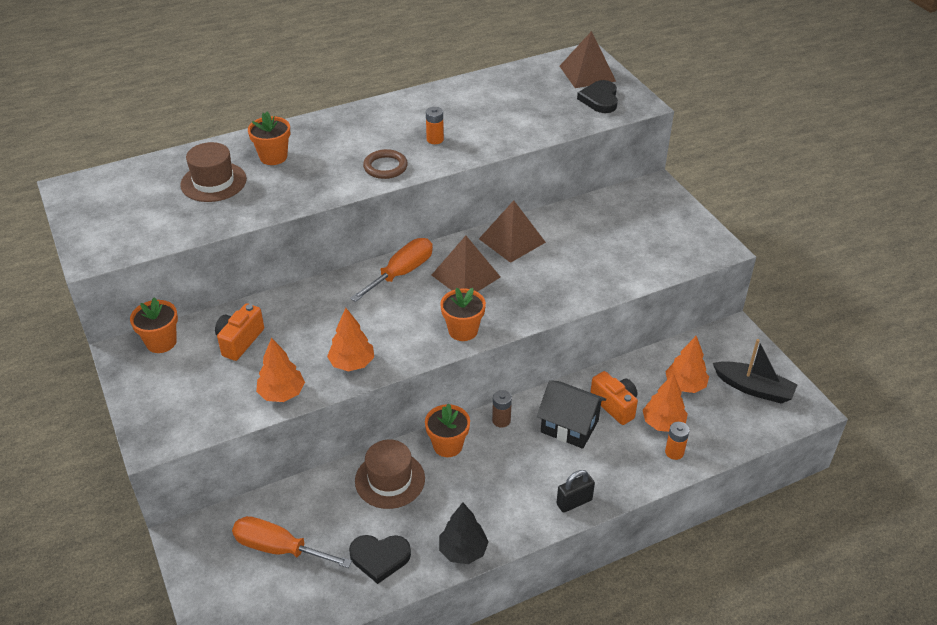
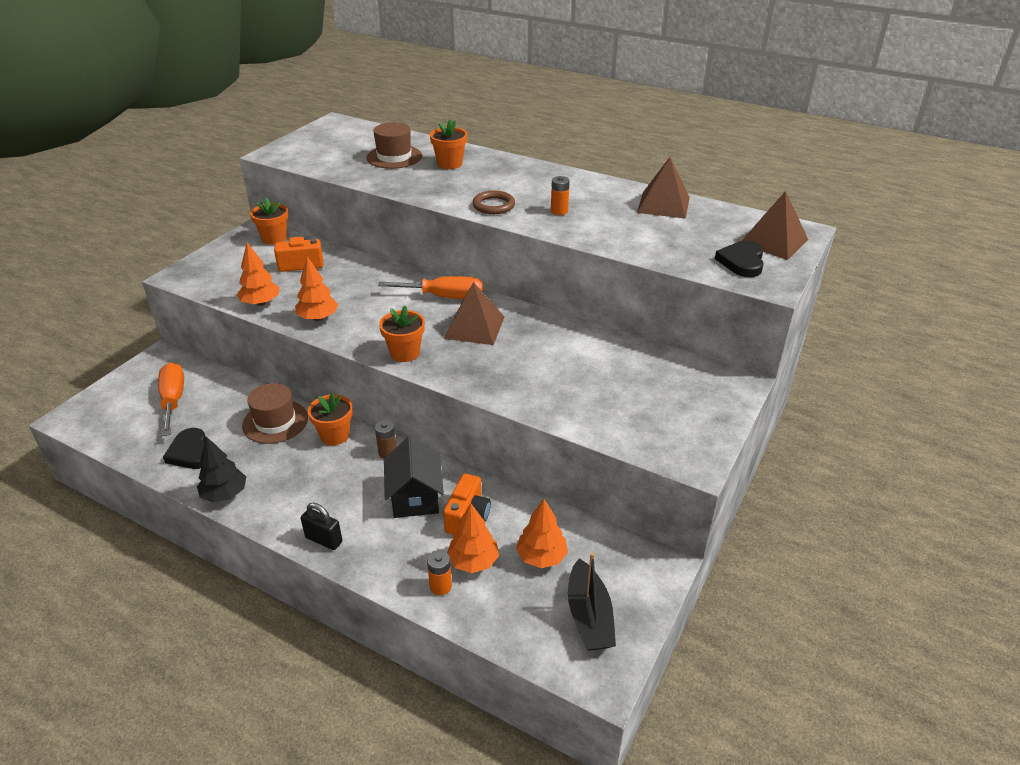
camera: 55 degrees right, 5 degrees down
(512, 240) = (548, 332): brown pyramid -> brown pyramid (663, 204)
(600, 99) = (742, 262): black heart -> black heart turned 45 degrees counterclockwise

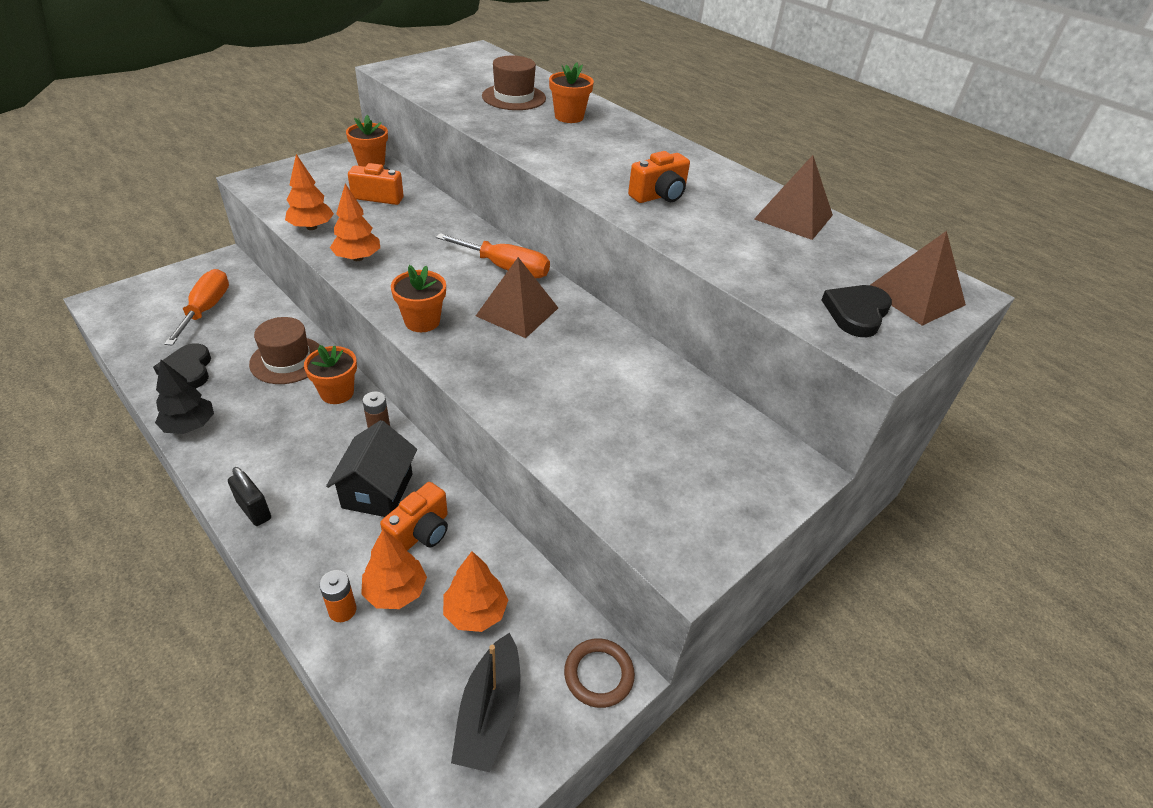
camera: 15 degrees right, 5 degrees up
(493, 205) = (586, 173): brown ring -> brown ring (598, 675)
(559, 211) = (659, 196): orange battery -> orange camera

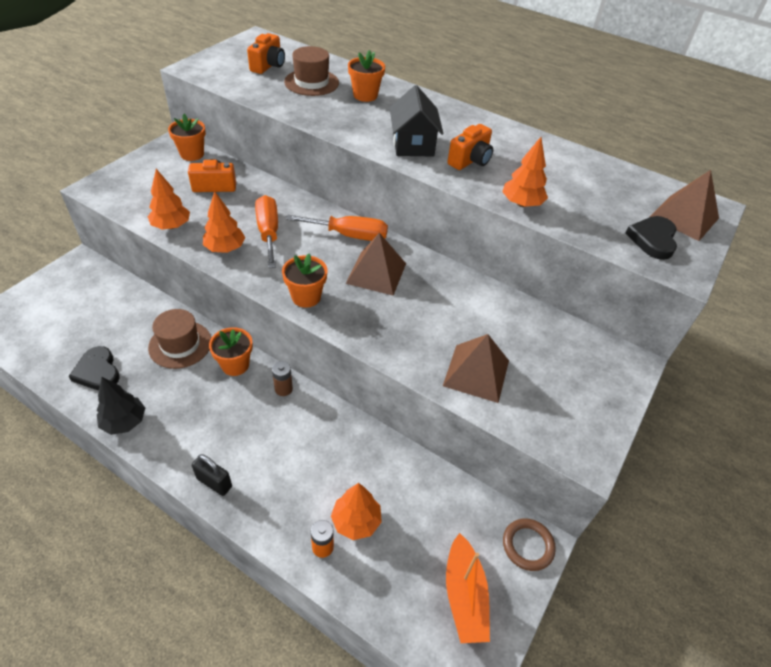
camera: 15 degrees left, 5 degrees up
(206, 309) = (86, 312): orange screwdriver -> orange screwdriver (268, 232)
(377, 491) = (306, 442): black house -> black house (413, 144)
(420, 533) = (354, 469): orange camera -> orange camera (268, 66)
(475, 612) = (422, 522): orange tree -> orange tree (521, 204)
(489, 712) = (464, 595): black boat -> orange boat
(793, 217) = (574, 163): brown pyramid -> brown pyramid (476, 373)

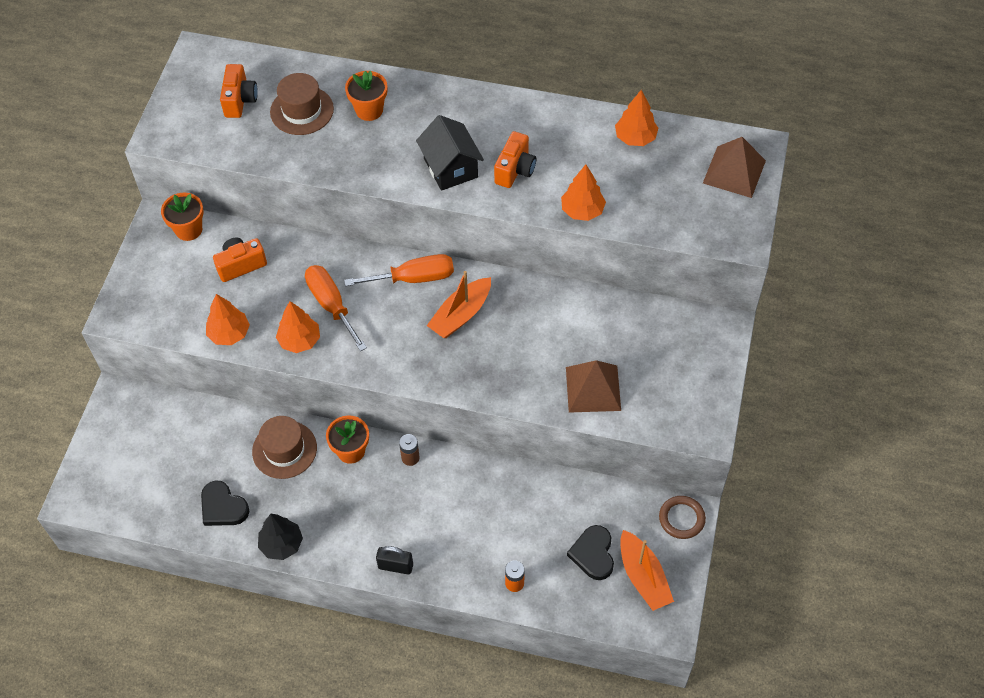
camera: 15 degrees left, 10 degrees up
(306, 297) = (407, 367): orange flower pot -> none
(356, 521) = (532, 552): orange tree -> orange tree (635, 138)
(376, 273) = (461, 315): brown pyramid -> orange boat
(653, 239) = (710, 211): black heart -> black heart (593, 554)

